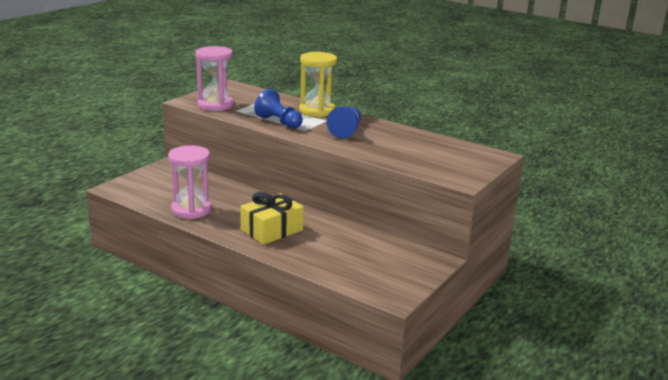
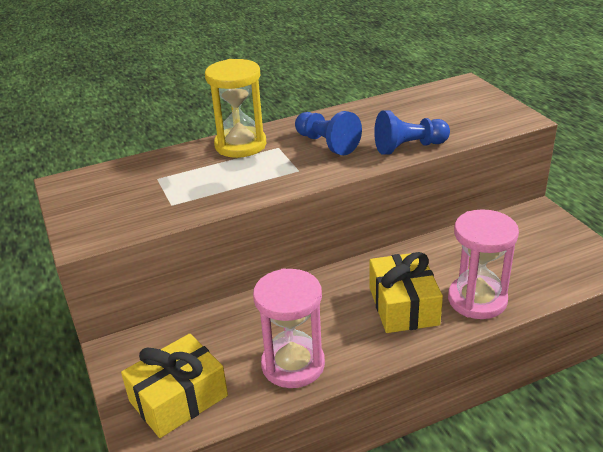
camera: 55 degrees left, 10 degrees up
(144, 188) = (178, 398): none -> yellow gift
(215, 105) = (131, 217): pink hourglass -> pink hourglass (477, 300)
(279, 122) = (253, 182): blue pawn -> blue pawn (409, 147)

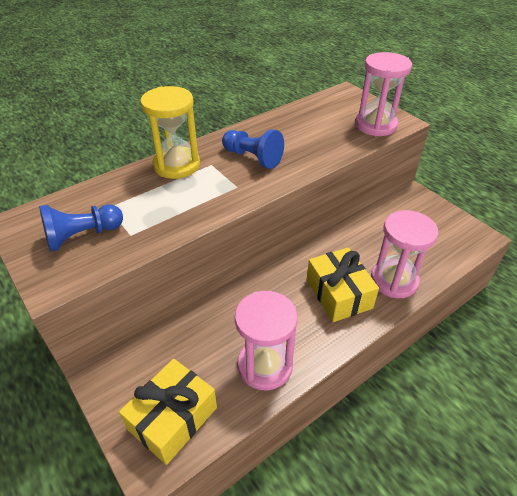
camera: 15 degrees left, 10 degrees up
(409, 147) = (323, 156): blue pawn -> blue pawn (82, 236)
(486, 120) = (375, 125): none -> pink hourglass

